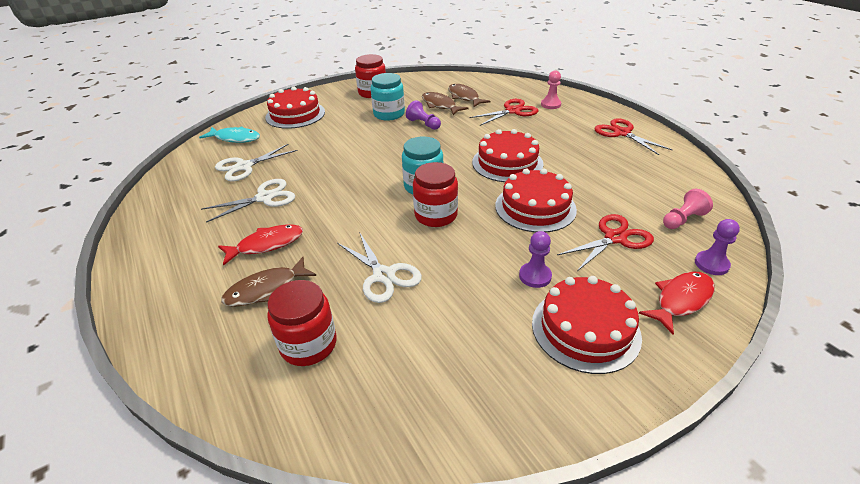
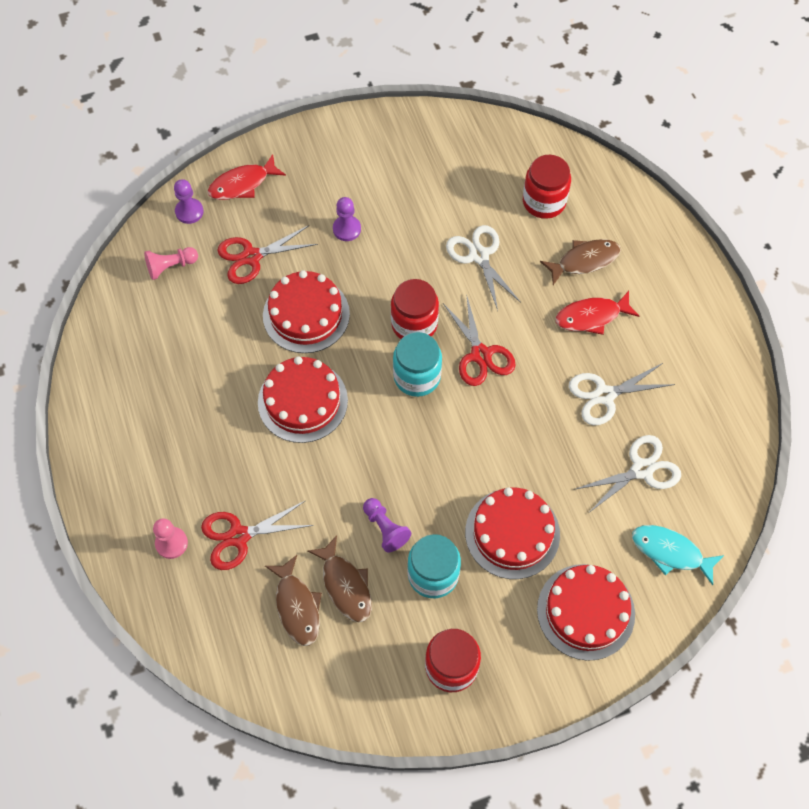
camera: 170 degrees left, 25 degrees up
(585, 329) = (331, 175): red cake -> red cake (512, 533)
(622, 133) = (121, 435): red scissors -> red scissors (480, 355)

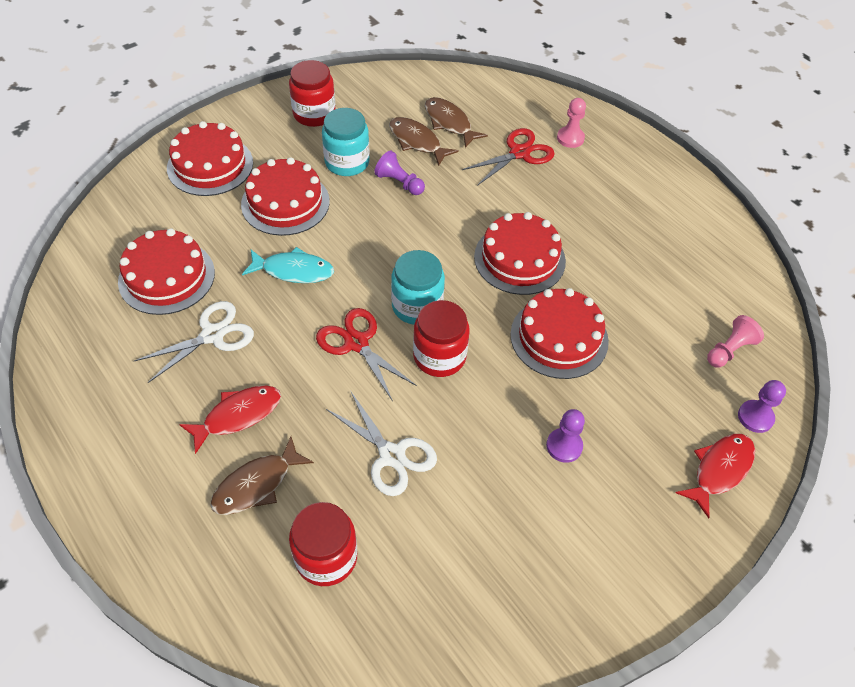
camera: 160 degrees right, 10 degrees down
(251, 257) = (652, 383): red scissors -> none
(642, 469) = (166, 277): white scissors -> red cake
(670, 552) = (135, 219): turquoise fish -> turquoise fish (293, 270)

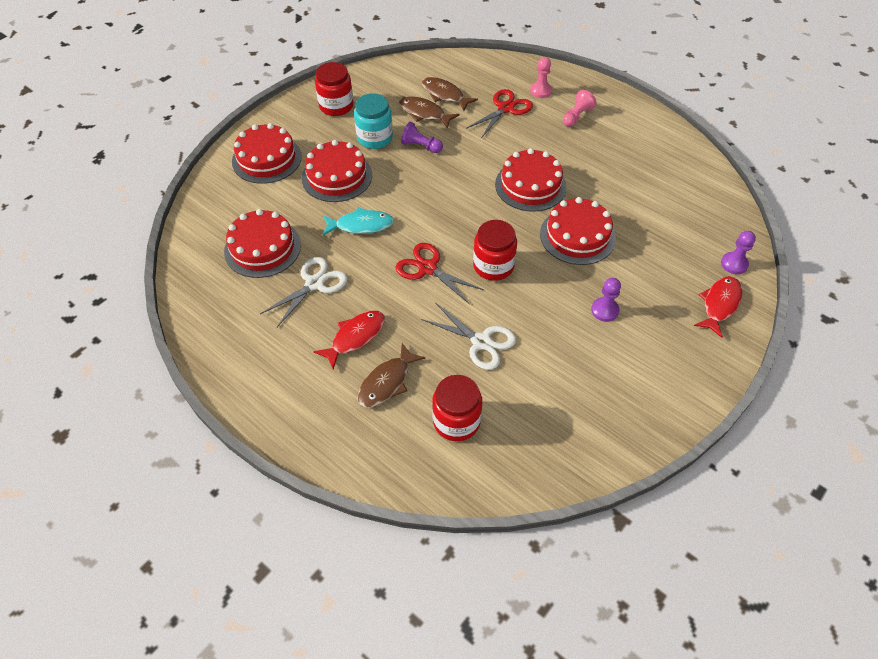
camera: 10 degrees left, 0 degrees up
(417, 306) = (464, 233): turquoise jar -> none
(729, 350) = (702, 221): pink pawn -> pink pawn (576, 116)

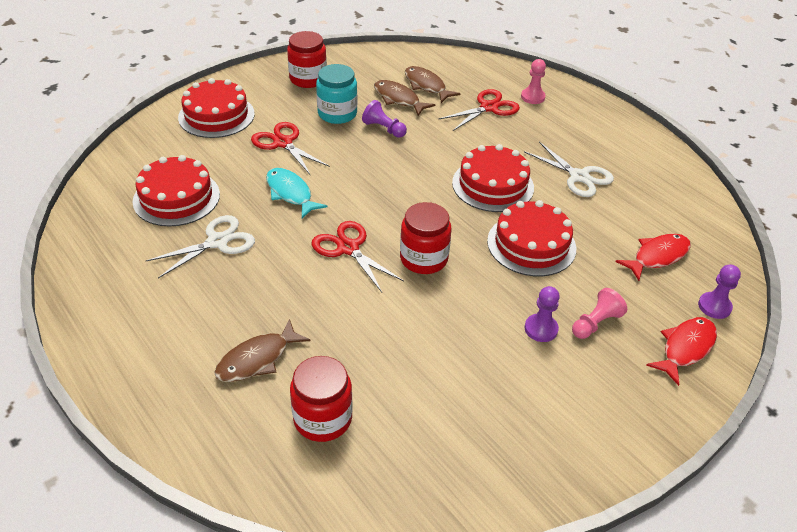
camera: 10 degrees right, 10 degrees down
(337, 176) = (283, 143): red cake -> red scissors
(355, 337) = (240, 304): red fish -> red fish (657, 256)
(361, 225) = (290, 193): turquoise fish -> turquoise fish turned 135 degrees counterclockwise
(481, 342) = (382, 336): white scissors -> white scissors (579, 177)
(576, 116) = (566, 126): pink pawn -> pink pawn (595, 323)

